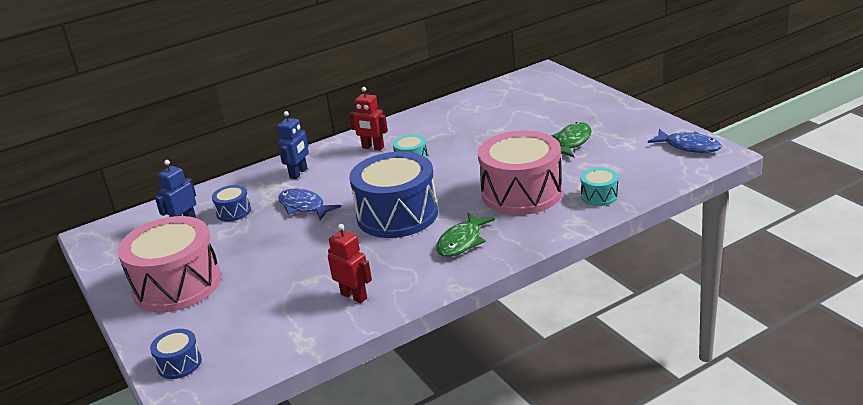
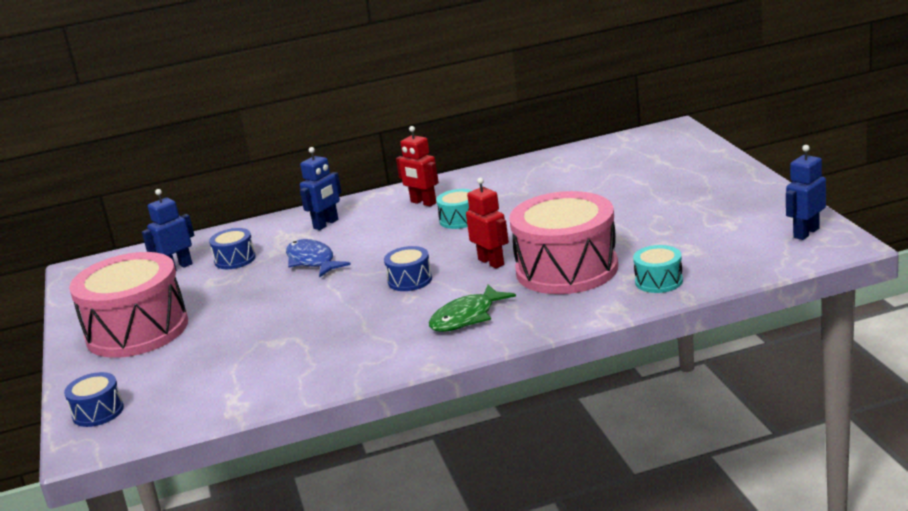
camera: 15 degrees right, 5 degrees down
(354, 296) = (315, 364): red robot -> red robot (491, 262)
(397, 215) = (410, 280): blue drum -> blue drum, size x0.44
(572, 142) = (661, 215): green fish -> none
(689, 146) = (806, 233): blue fish -> blue robot

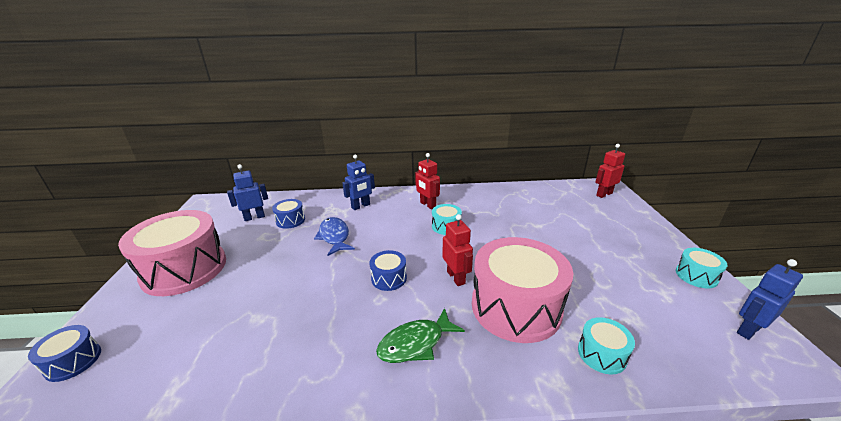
camera: 10 degrees right, 5 degrees up
(668, 140) = (604, 194): none -> red robot
(767, 201) = (696, 276): none -> turquoise drum

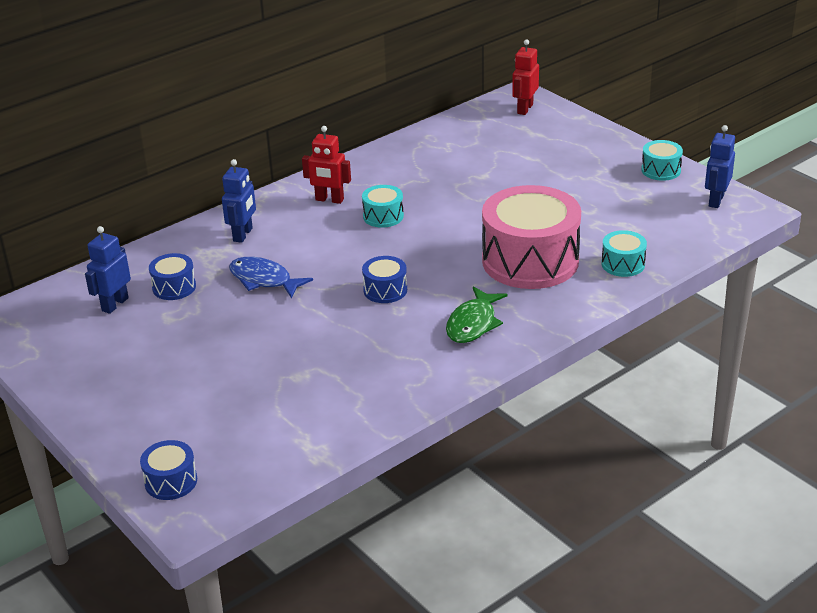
camera: 35 degrees left, 5 degrees up
(184, 269) = (133, 384): pink drum -> none
(456, 277) = (452, 261): red robot -> none

